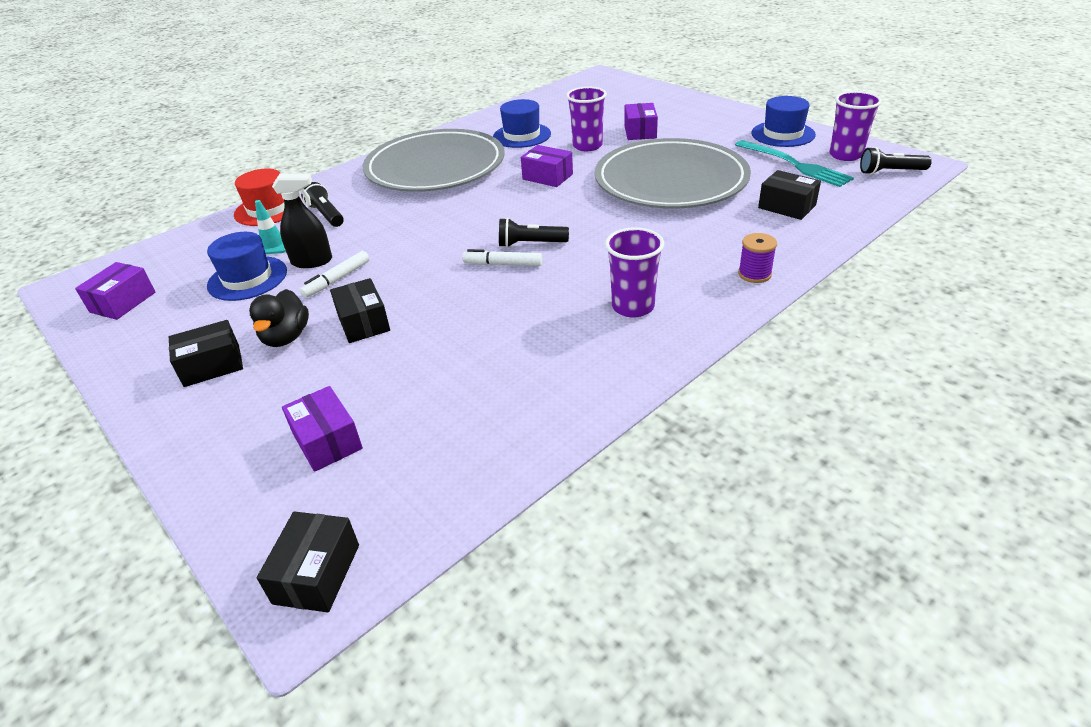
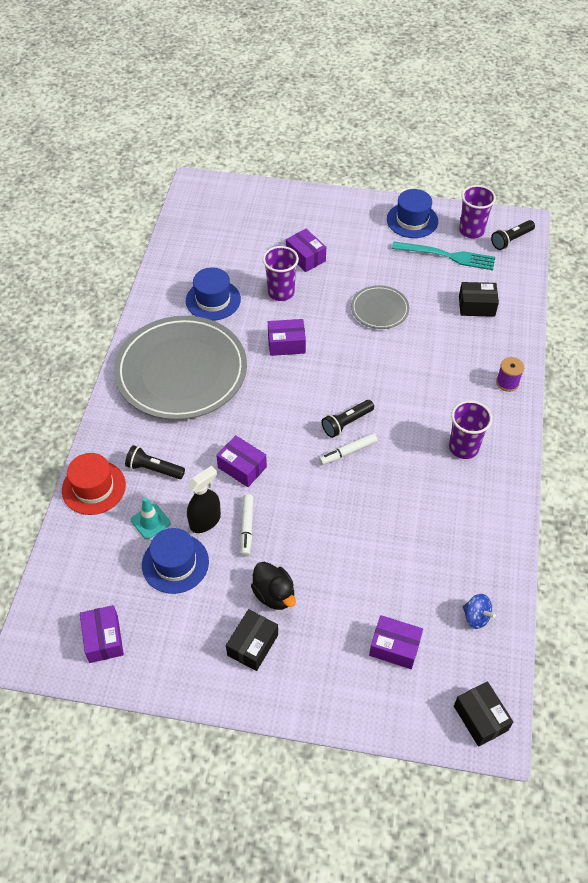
camera: 40 degrees left, 15 degrees up
(363, 322) = (312, 553): black box -> none
(394, 239) = (242, 467): none -> purple box
(451, 463) = (476, 617): none -> blue spinning top
(670, 180) = (379, 309): grey plate -> grey plate, size x0.46

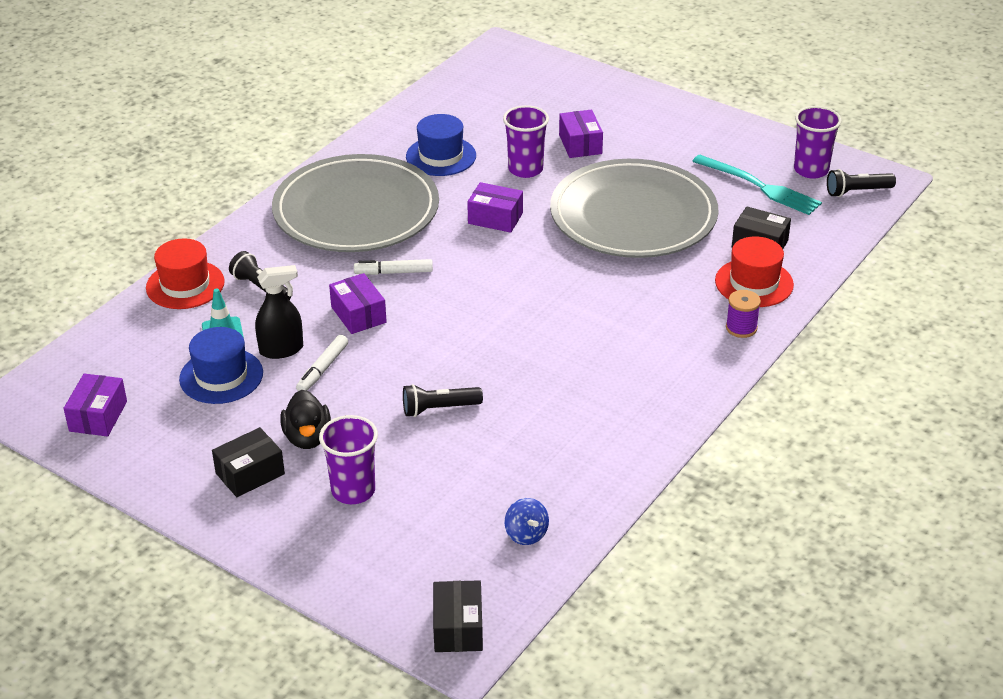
camera: 25 degrees right, 15 degrees down
(346, 423) = (510, 309): black flashlight -> black flashlight (439, 408)
(348, 452) = (491, 336): white marker -> white marker (394, 272)
(379, 309) = (633, 215): grey plate -> grey plate, size x2.16
(394, 647) = (407, 529): purple box -> none
(412, 220) = (741, 141): blue hat -> none
(463, 447) = (636, 373): purple cup -> purple cup (353, 490)
(492, 341) = (754, 283): none -> red hat

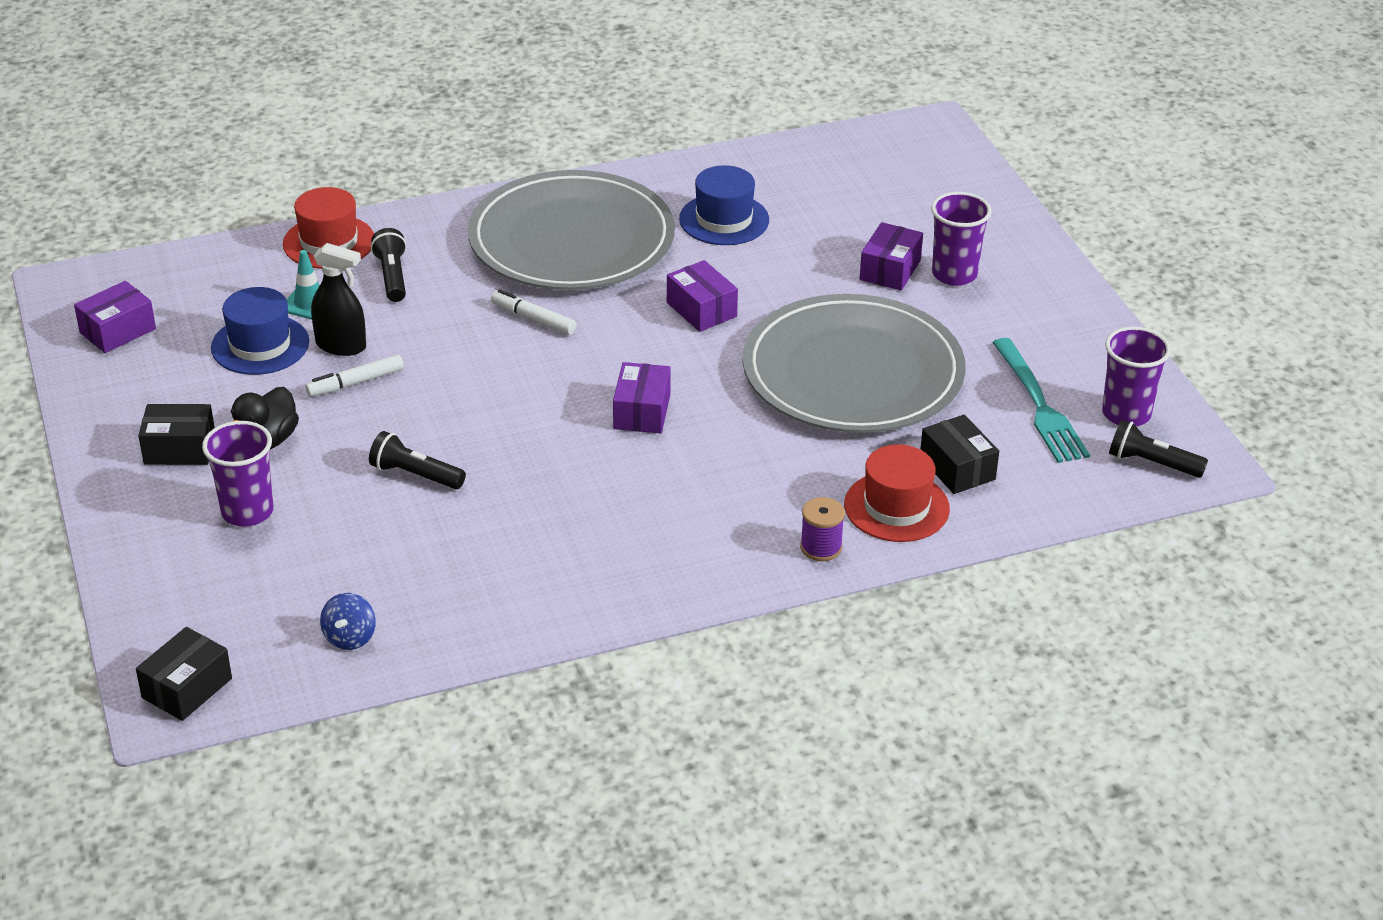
camera: 35 degrees right, 0 degrees up
(358, 314) = (450, 345): purple box -> purple box (642, 412)
(525, 169) = (796, 272): purple cup -> purple cup (954, 274)

